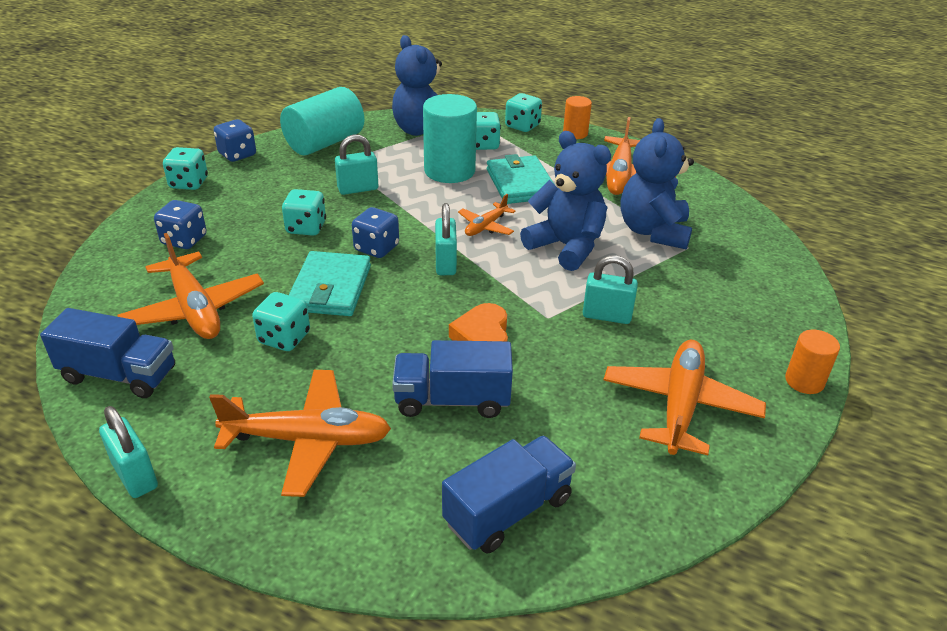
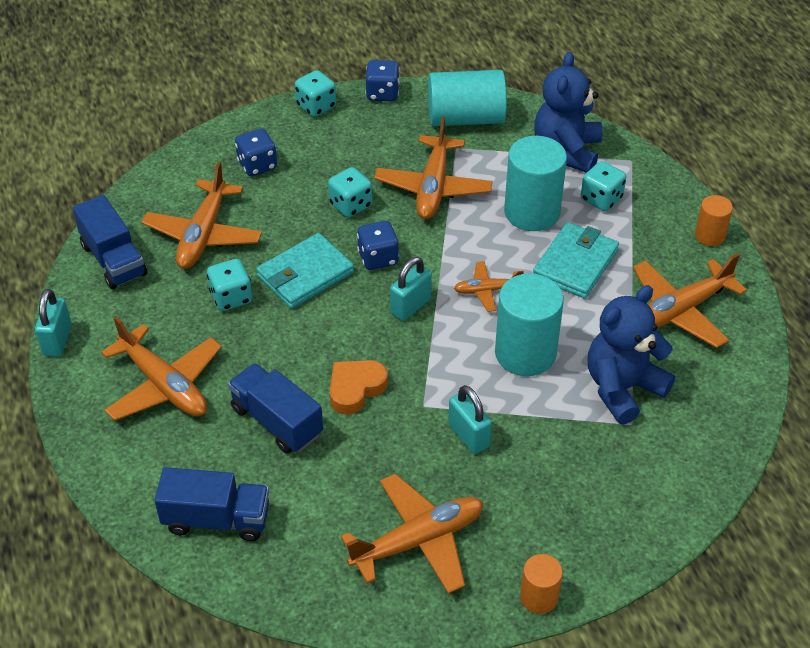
camera: 45 degrees right, 10 degrees up
(358, 189) = (433, 187): turquoise padlock -> orange plane
(522, 126) = (669, 197): turquoise dice -> none
(566, 247) = (525, 353): blue teddy bear -> turquoise cylinder

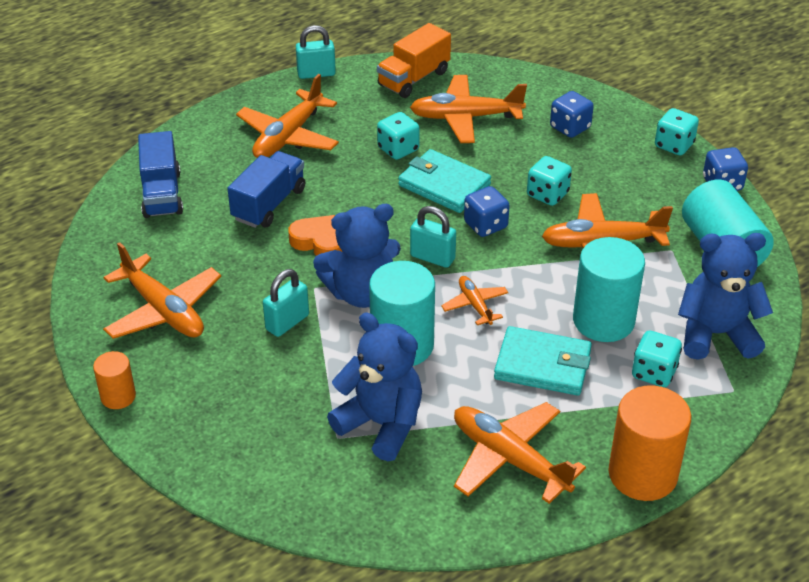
camera: 75 degrees right, 5 degrees down
(114, 260) = (413, 78): blue truck -> orange truck
(444, 369) = (361, 293): none -> blue teddy bear
(709, 235) = (642, 474): orange cylinder -> orange cylinder, size x1.87

